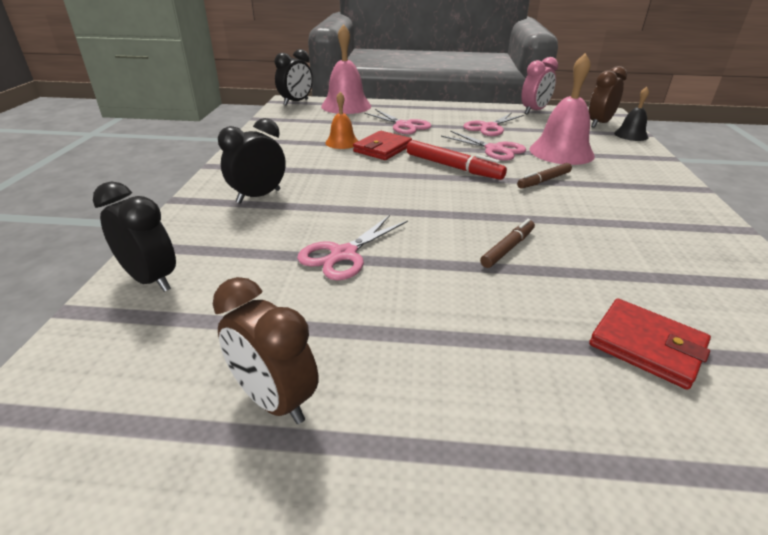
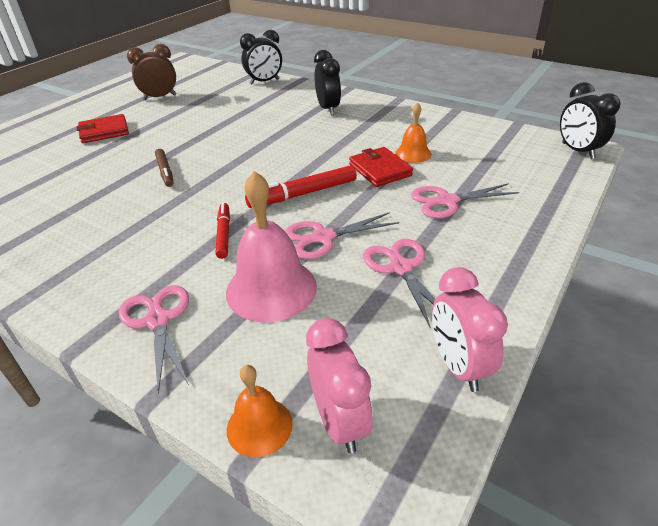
camera: 120 degrees right, 5 degrees up
(344, 254) = (228, 122): pink scissors -> pink scissors (158, 321)
(346, 106) = (551, 180): pink bell -> none
(543, 181) = (224, 234): brown marker -> red marker
(599, 124) = (339, 421): brown clock -> pink clock
(631, 135) = (259, 426): black bell -> orange bell
(646, 346) = (51, 177): red wallet -> red wallet (104, 132)

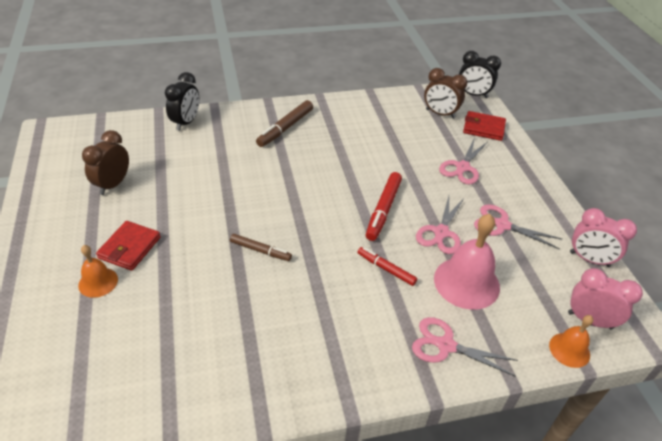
camera: 50 degrees left, 5 degrees up
(328, 109) = (285, 128): black clock -> brown marker
(380, 170) = (398, 165): red wallet -> red wallet (483, 128)
(413, 153) = (397, 141): orange bell -> orange bell (98, 282)
(503, 151) = (440, 114): none -> brown clock

